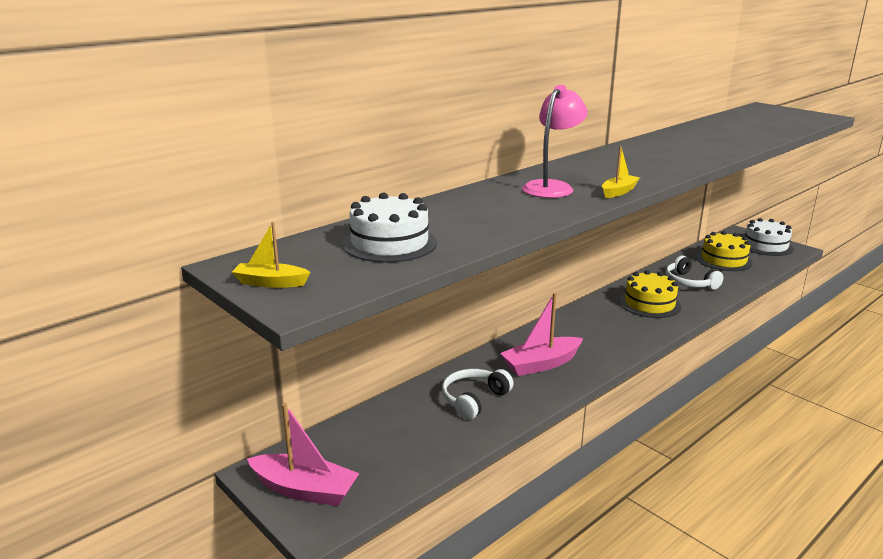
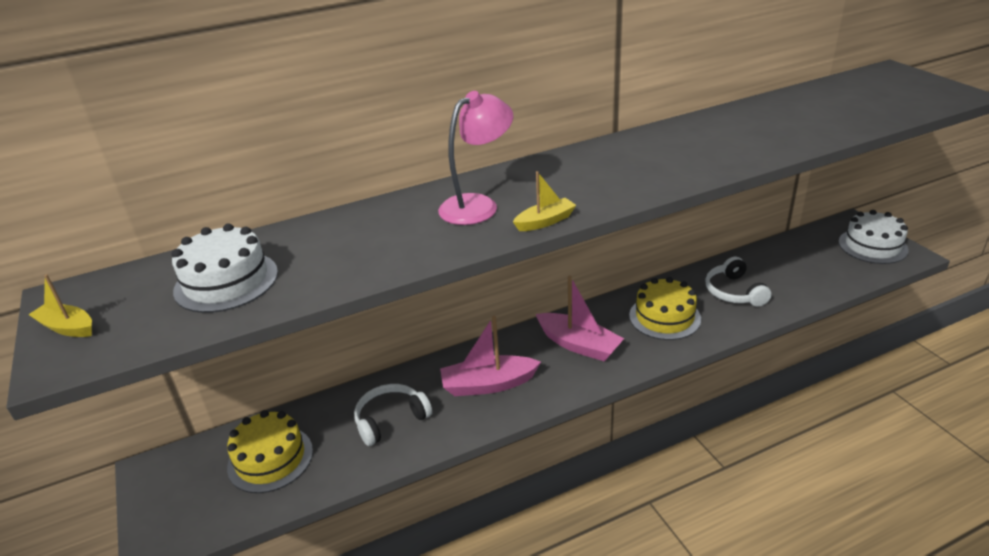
camera: 20 degrees right, 10 degrees up
(304, 490) = (172, 499): pink boat -> pink boat (578, 345)
(723, 260) = (801, 262): yellow cake -> yellow cake (270, 459)

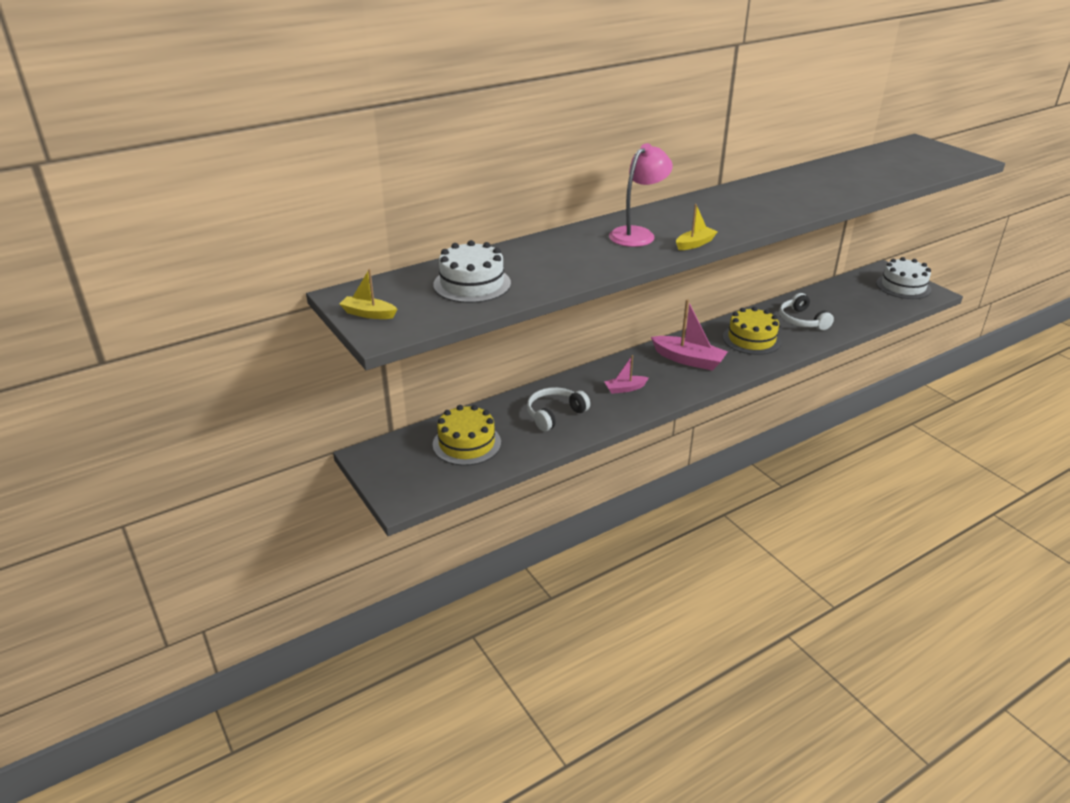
camera: 10 degrees left, 0 degrees up
(488, 384) = (625, 388): pink boat -> pink boat, size x0.56

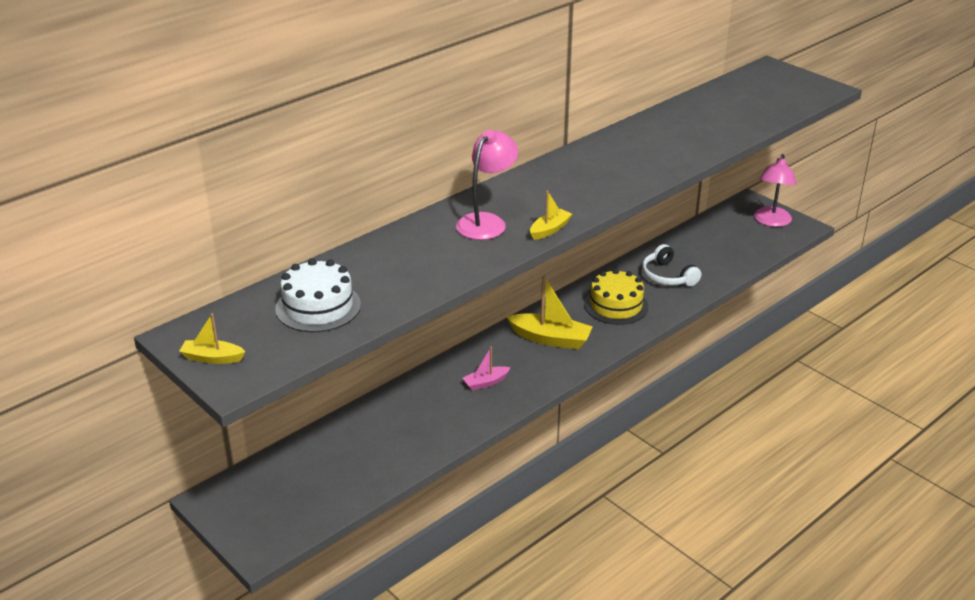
camera: 10 degrees left, 0 degrees up
(467, 443) = (320, 471): yellow cake -> none
(554, 414) = (412, 423): white headphones -> none
(688, 360) = (550, 339): pink boat -> yellow boat
(903, 286) = (771, 221): white cake -> pink lamp

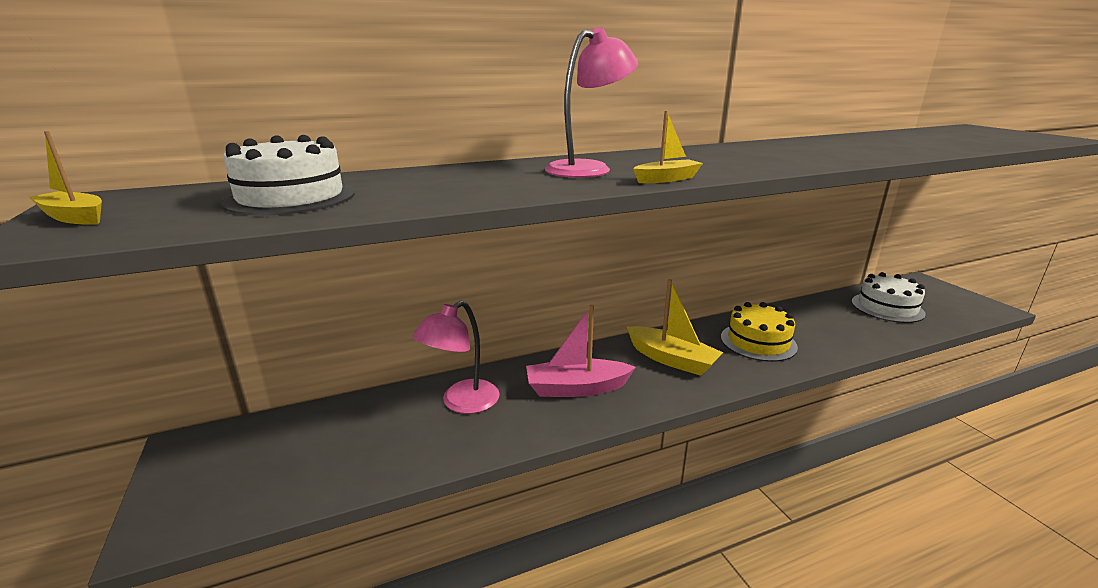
camera: 20 degrees right, 10 degrees down
(486, 382) = (577, 388): pink boat -> pink boat, size x1.79
(667, 276) = (824, 326): white headphones -> none
(718, 243) = (887, 307): none -> white cake
(771, 221) = (951, 299): pink lamp -> pink lamp (462, 403)

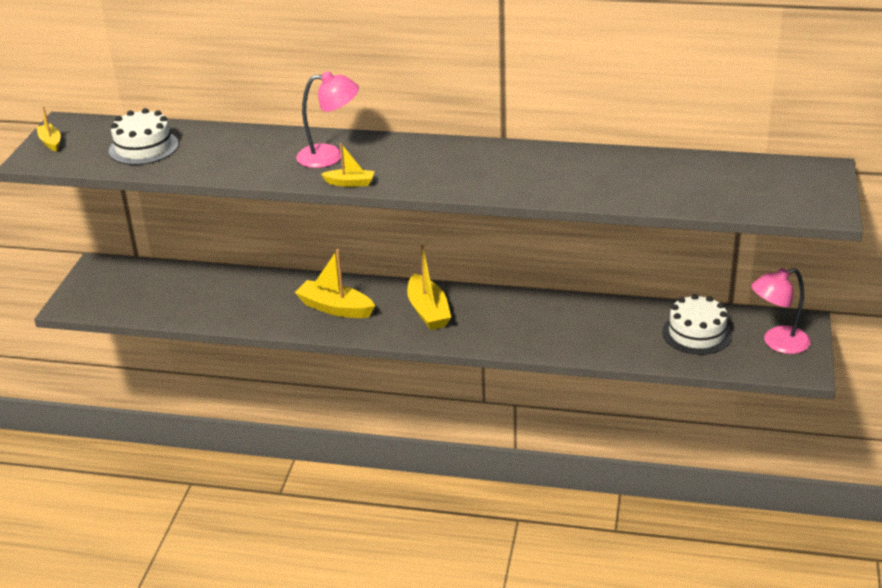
camera: 35 degrees right, 10 degrees up
(462, 403) = (256, 292): pink lamp -> pink lamp (777, 343)
(577, 388) = (335, 308): pink boat -> yellow boat
(758, 342) = (517, 321): yellow cake -> none

